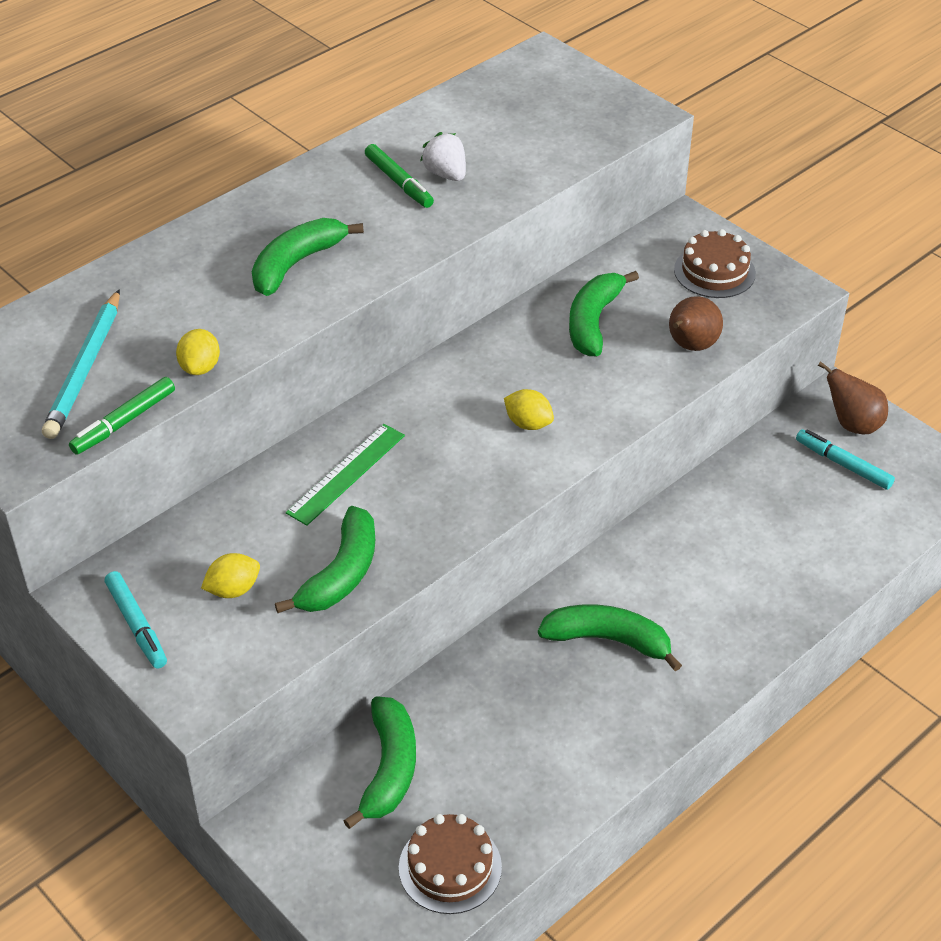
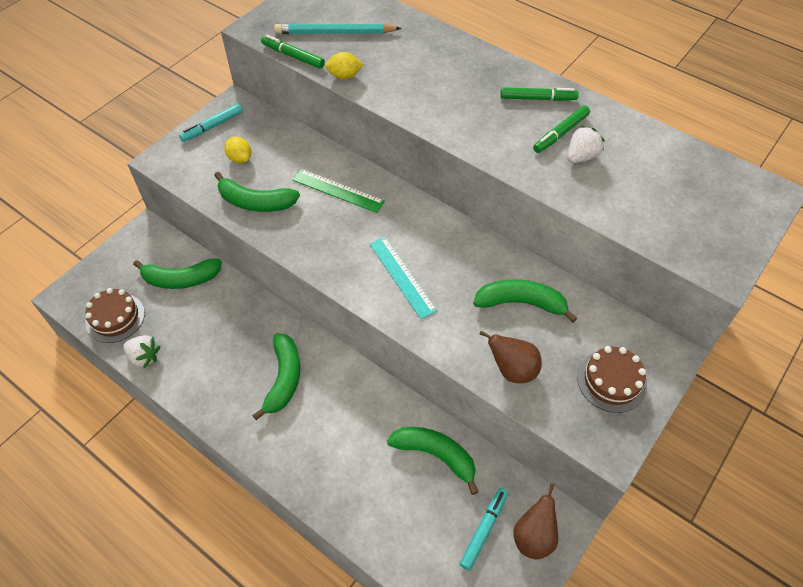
camera: 80 degrees right, 10 degrees up
(296, 264) = (453, 99): green banana -> green banana (436, 455)
(325, 189) = (538, 98): none -> green marker
(528, 423) = (402, 276): yellow lemon -> turquoise ruler
(539, 821) = (144, 357): none -> white strawberry

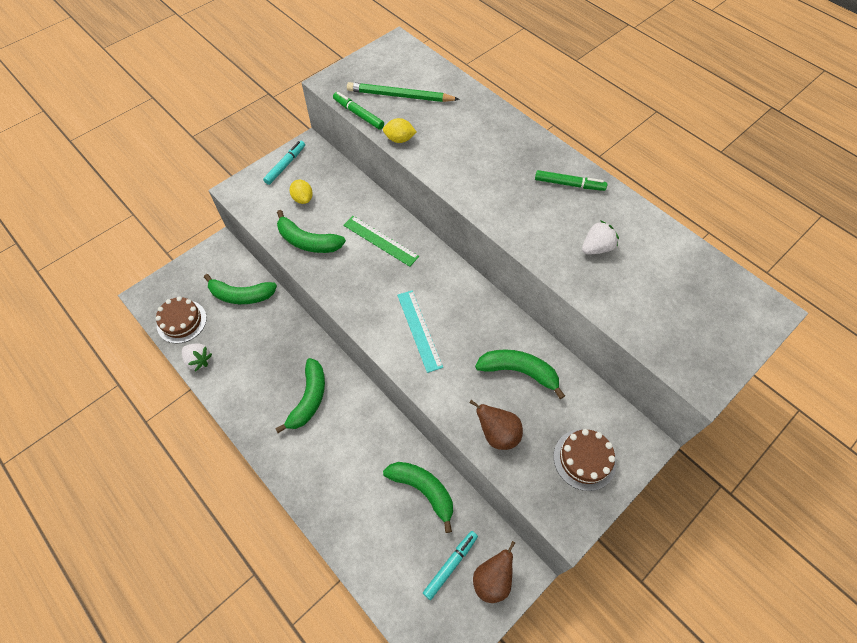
camera: 10 degrees right, 5 degrees up
(212, 126) = (285, 165): turquoise marker -> turquoise marker turned 150 degrees clockwise
(335, 33) = (400, 96): turquoise pencil -> green pencil
(560, 133) = (582, 222): green marker -> none

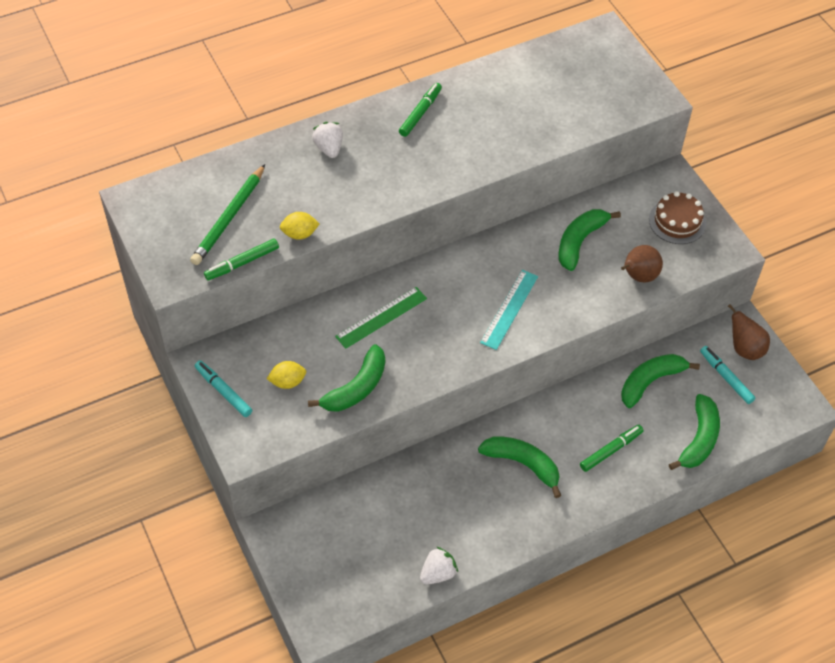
camera: 75 degrees left, 5 degrees down
(181, 321) = (374, 588): brown cake -> none
(241, 295) = (358, 514): green banana -> green banana (699, 439)
(339, 469) = (611, 450): none -> green marker
(399, 139) = (299, 234): yellow lemon -> yellow lemon turned 60 degrees clockwise
(419, 330) = (509, 309): turquoise ruler -> turquoise ruler turned 60 degrees counterclockwise
(596, 248) = (504, 119): white strawberry -> white strawberry (329, 148)

